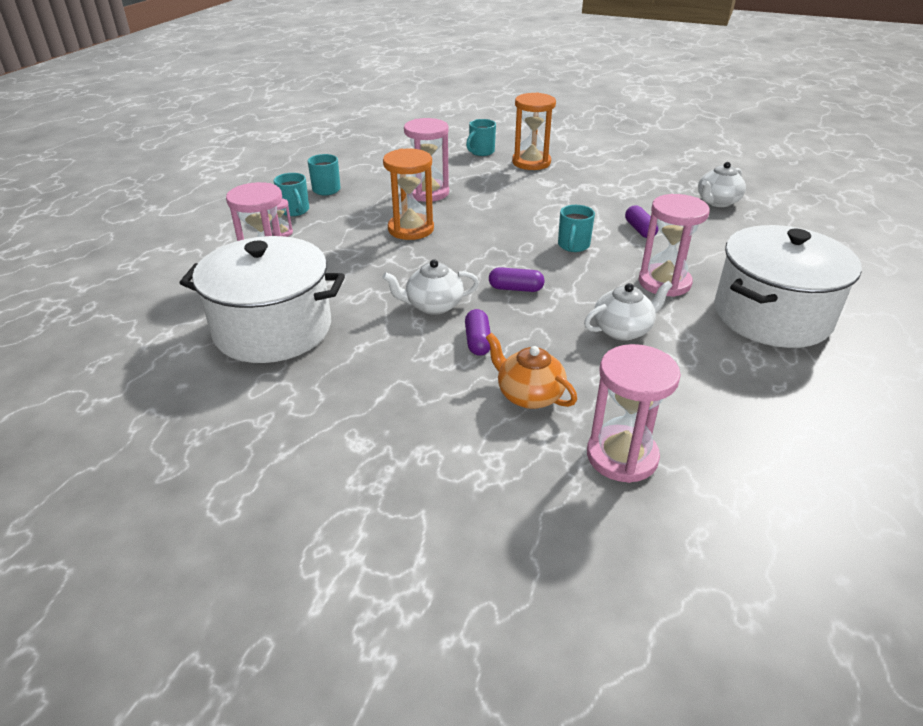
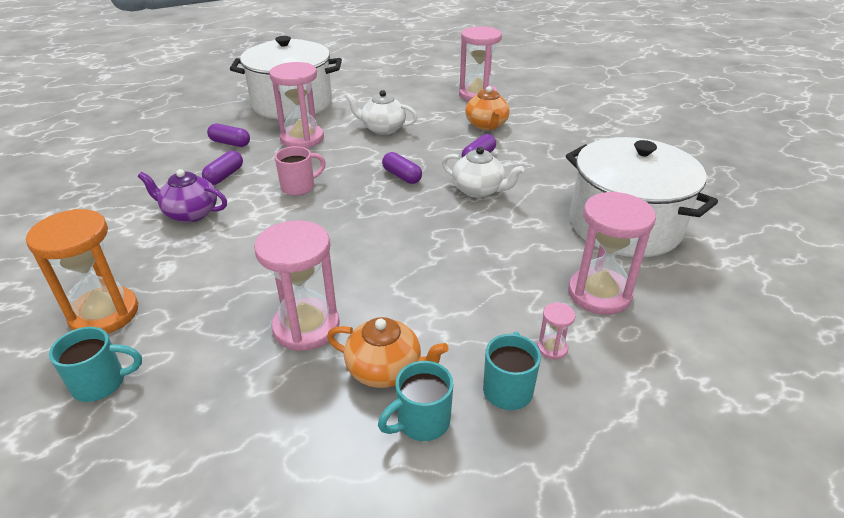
camera: 140 degrees left, 0 degrees up
(365, 195) = (385, 370): none -> orange teapot
(411, 229) = (402, 275): orange hourglass -> none
(573, 246) = (299, 187): turquoise mug -> pink mug
(600, 204) = (190, 213): none -> purple teapot
(703, 252) = (230, 143): none -> purple capsule
(717, 202) = (112, 169): white teapot -> none

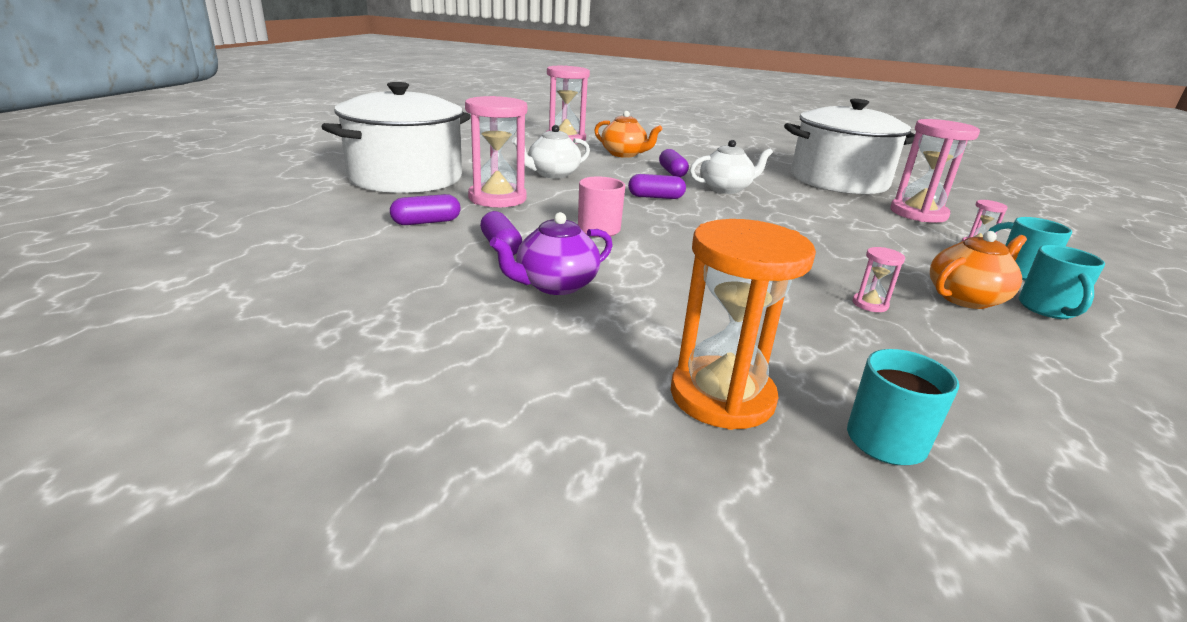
camera: 50 degrees left, 10 degrees down
(306, 327) = (870, 304): pink hourglass -> pink hourglass, size x0.44

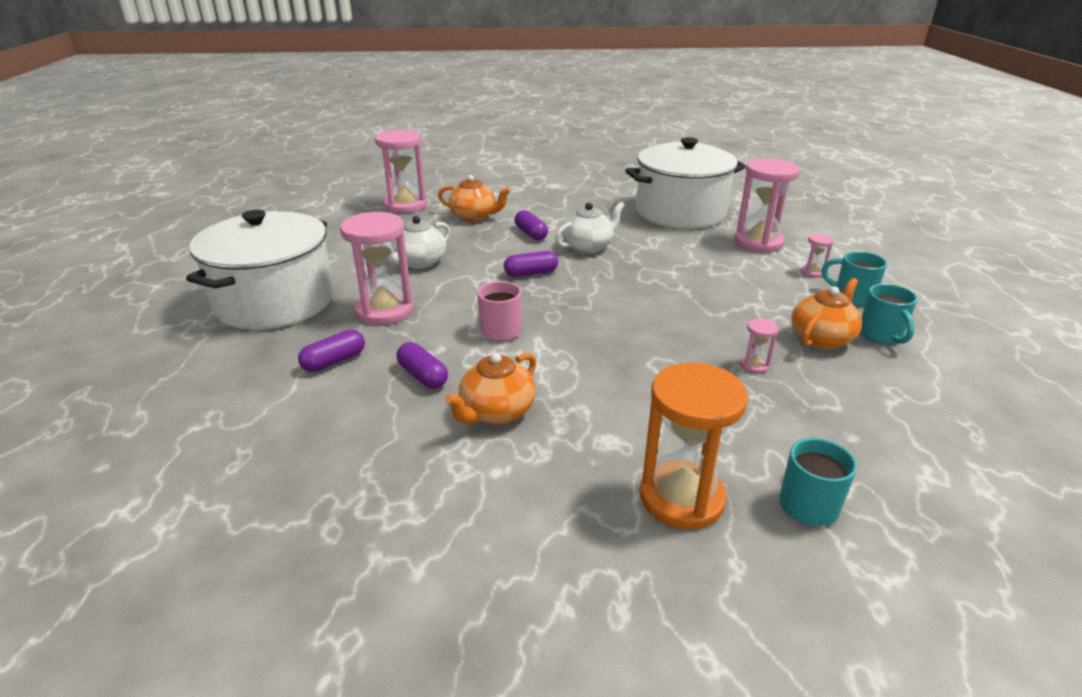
camera: 15 degrees left, 5 degrees up
(555, 285) = (496, 412): purple teapot -> orange teapot

